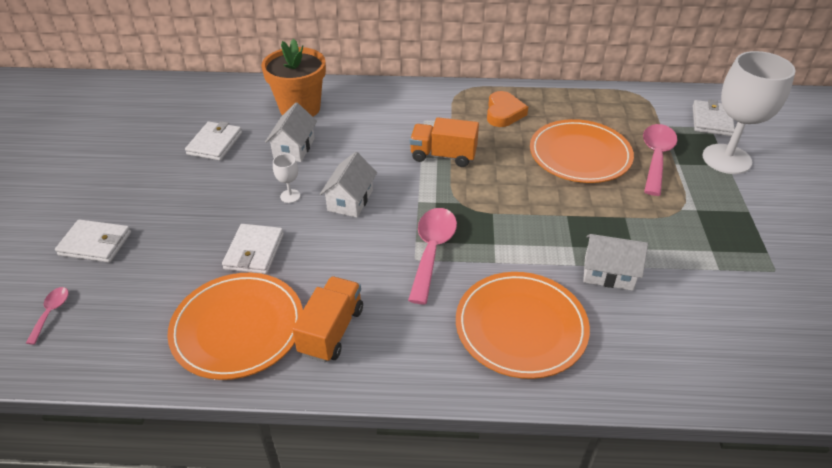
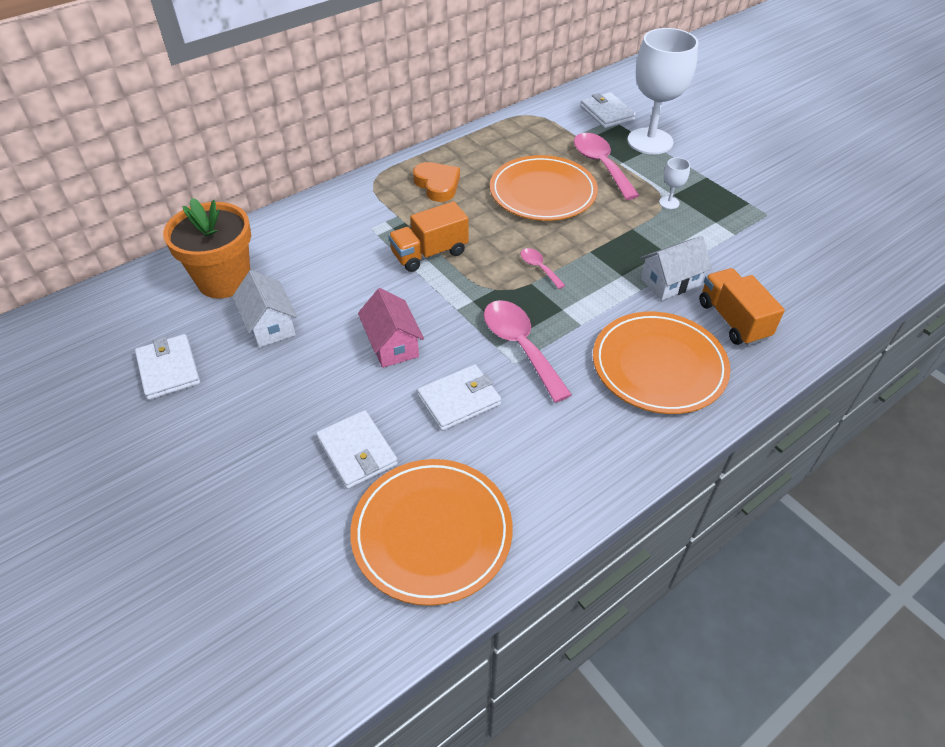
camera: 40 degrees left, 5 degrees up
(51, 312) = (204, 668): pink spoon -> pink spoon (539, 267)
(95, 244) = (160, 562): white wallet -> white wallet (459, 400)
(290, 196) = (326, 375): white goblet -> white goblet (669, 203)
(331, 331) = (519, 473): orange truck -> orange truck (733, 320)
(350, 200) = (392, 344): white house -> pink house

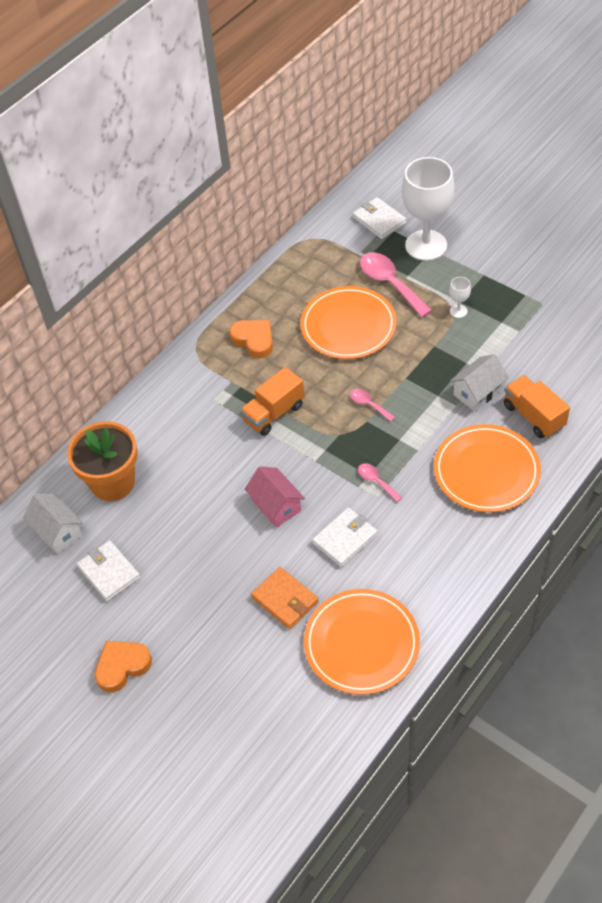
camera: 10 degrees left, 5 degrees up
(123, 480) = (122, 666): none -> orange heart
(270, 325) = (170, 513): white house -> white house (57, 532)
(357, 452) = (285, 600): white wallet -> orange wallet
(520, 346) = (376, 481): pink spoon -> pink spoon, size x0.51

